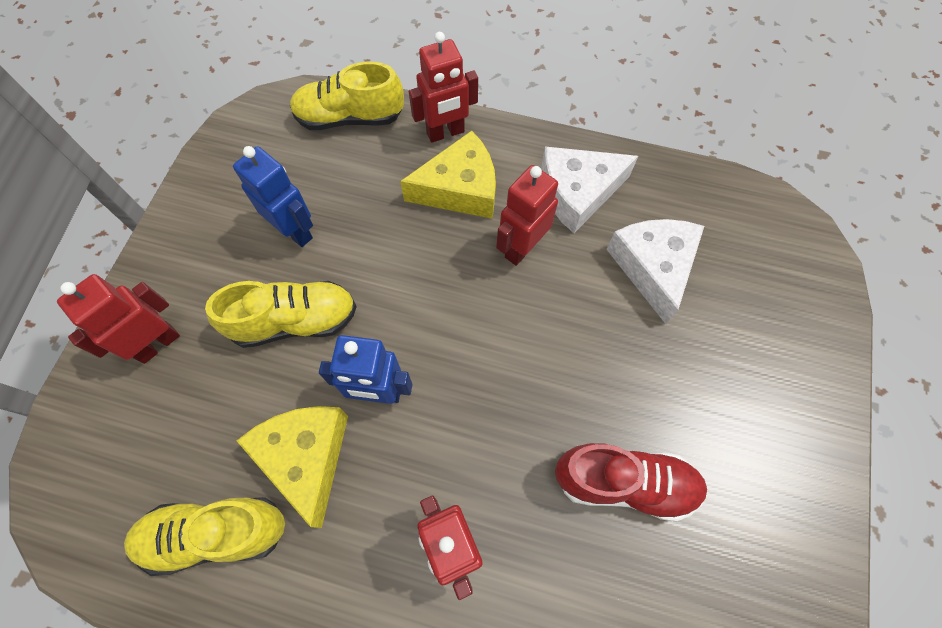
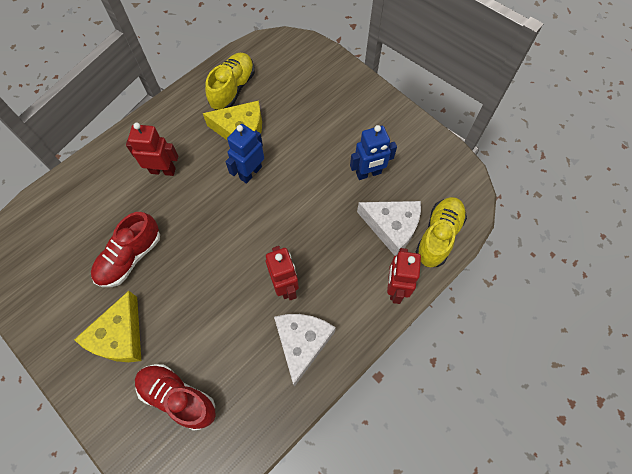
camera: 120 degrees right, 0 degrees up
(157, 344) = (337, 94): red robot -> none
(295, 321) = (312, 152): yellow shoe -> none
(460, 189) = (346, 273): yellow cheese -> yellow cheese (120, 336)
(653, 267) = (224, 354): white cheese -> white cheese (392, 227)
(736, 287) = (178, 397): none -> red shoe

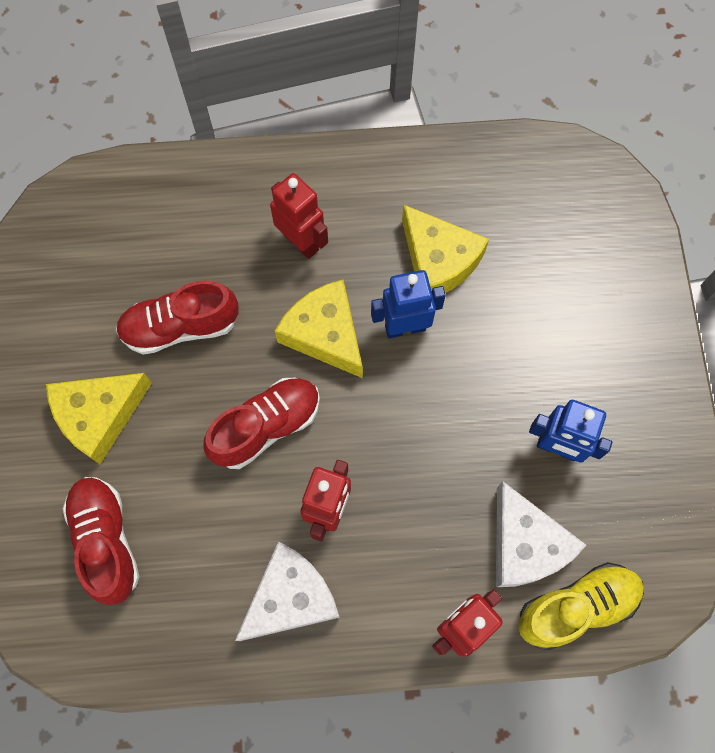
camera: 40 degrees right, 5 degrees up
(212, 204) = (325, 334): none -> yellow cheese
(219, 271) = (266, 427): none -> red shoe
(232, 89) = (476, 191): yellow shoe -> none

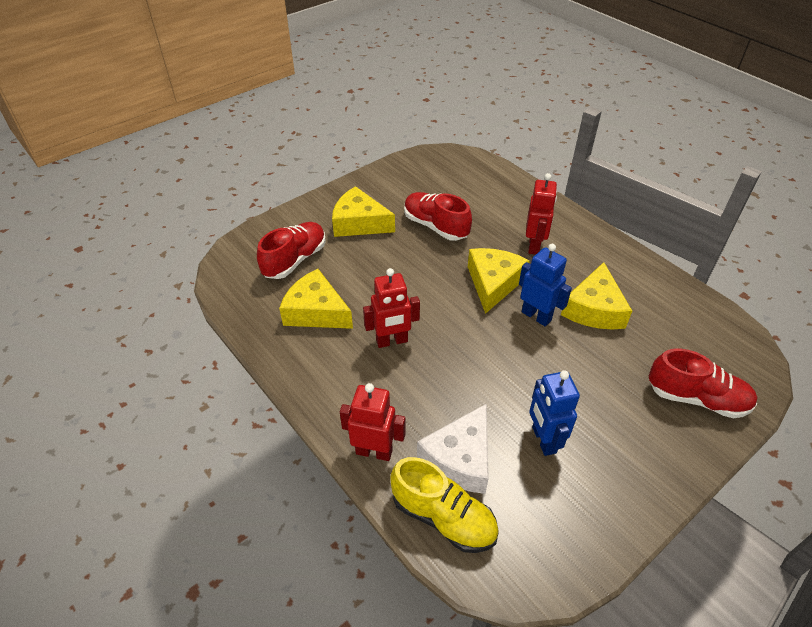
camera: 55 degrees right, 25 degrees down
(218, 568) = (316, 311): none -> yellow cheese
(266, 427) = (415, 288): red shoe -> red shoe (696, 398)
(290, 597) = (324, 352): white cheese -> none

